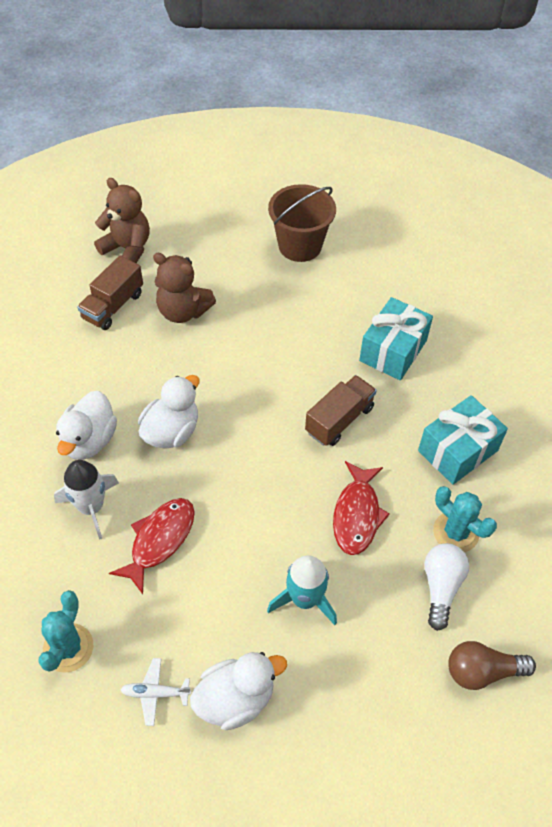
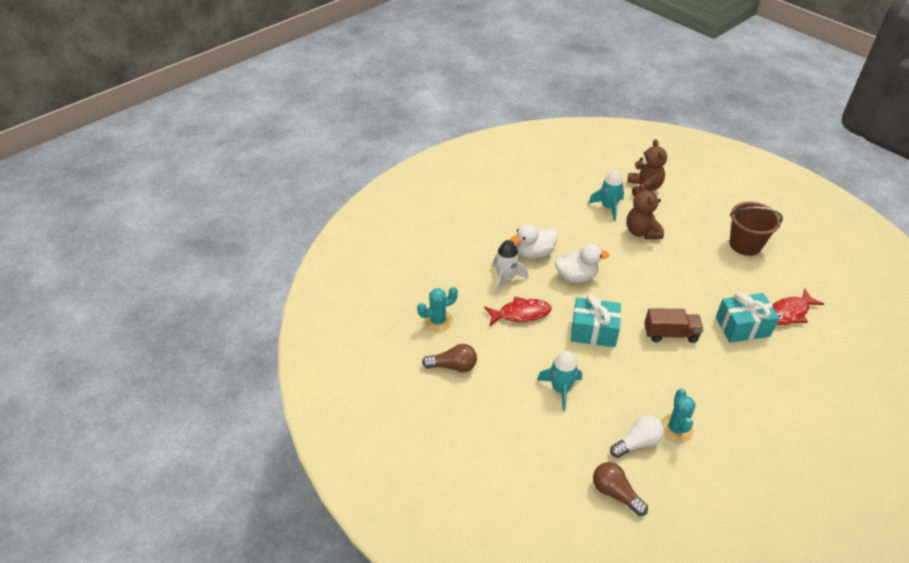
camera: 50 degrees right, 10 degrees down
(113, 306) = (608, 207): brown truck -> turquoise rocket
(155, 693) = (453, 366): white plane -> brown light bulb
(235, 699) = (484, 397): white duck -> none
(357, 515) = (629, 379): red fish -> red fish (789, 313)
(458, 451) = (724, 397): turquoise gift -> turquoise gift (593, 331)

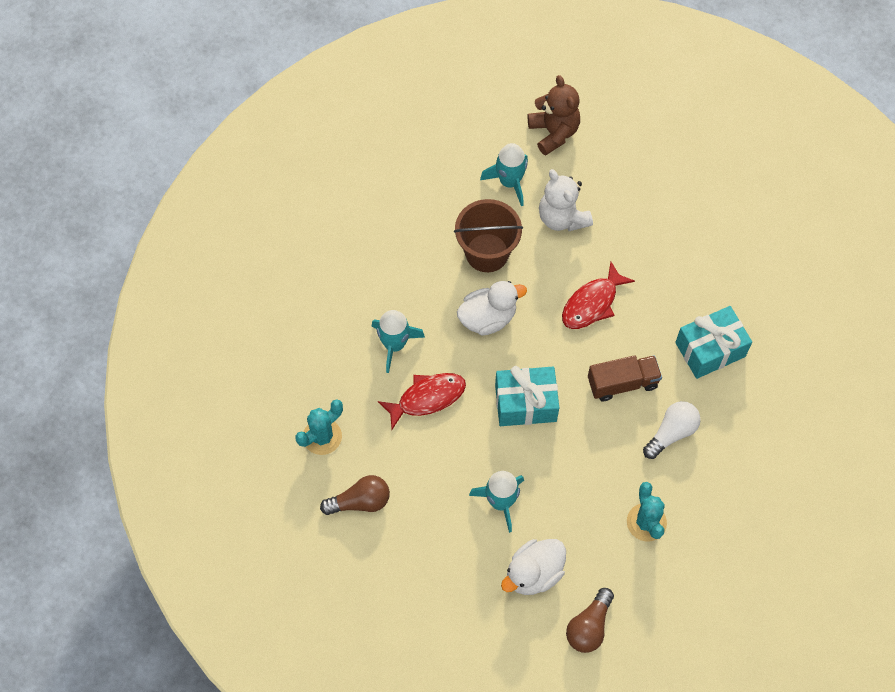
camera: 15 degrees left, 20 degrees up
(505, 278) = (394, 344): white rocket -> turquoise rocket
(534, 253) = (423, 290): white duck -> white duck (533, 573)
(615, 493) = (589, 626): brown light bulb -> brown light bulb turned 90 degrees counterclockwise
(637, 443) = (604, 554): white light bulb -> white light bulb (671, 433)
(642, 232) = (562, 218): brown teddy bear -> white teddy bear
(745, 244) = (702, 208): brown bucket -> brown bucket (487, 253)
(789, 313) = (765, 312): red fish -> red fish (592, 303)

